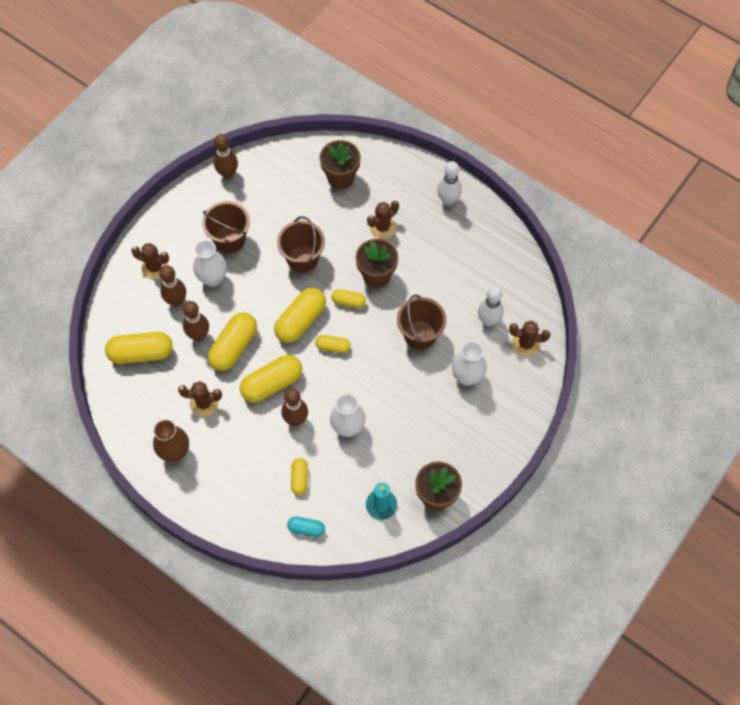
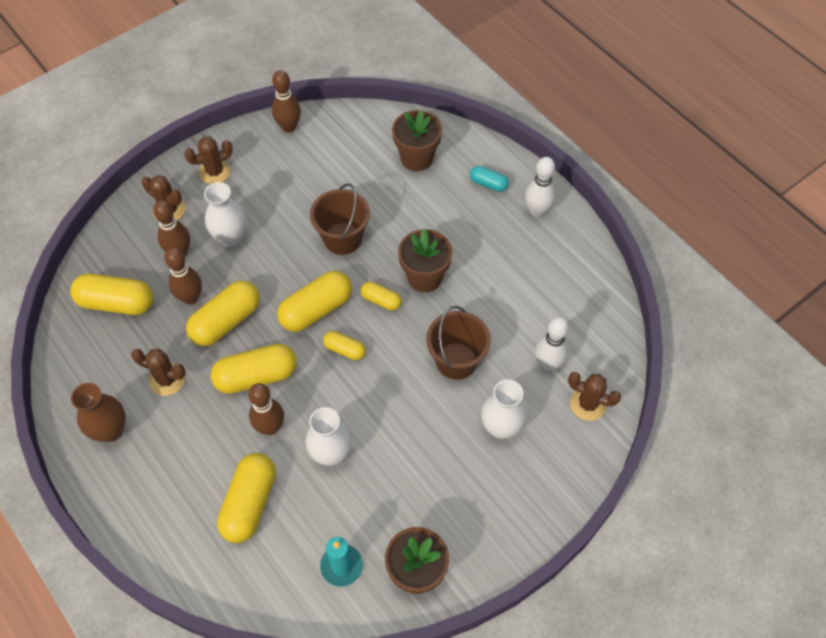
camera: 15 degrees right, 5 degrees down
(229, 239) = (265, 198): brown bucket -> none
(299, 478) = (249, 503): yellow capsule -> yellow capsule, size x1.86
(306, 528) = (236, 571): turquoise capsule -> turquoise capsule (488, 184)
(382, 227) = (449, 224): brown cactus -> brown cactus (215, 172)

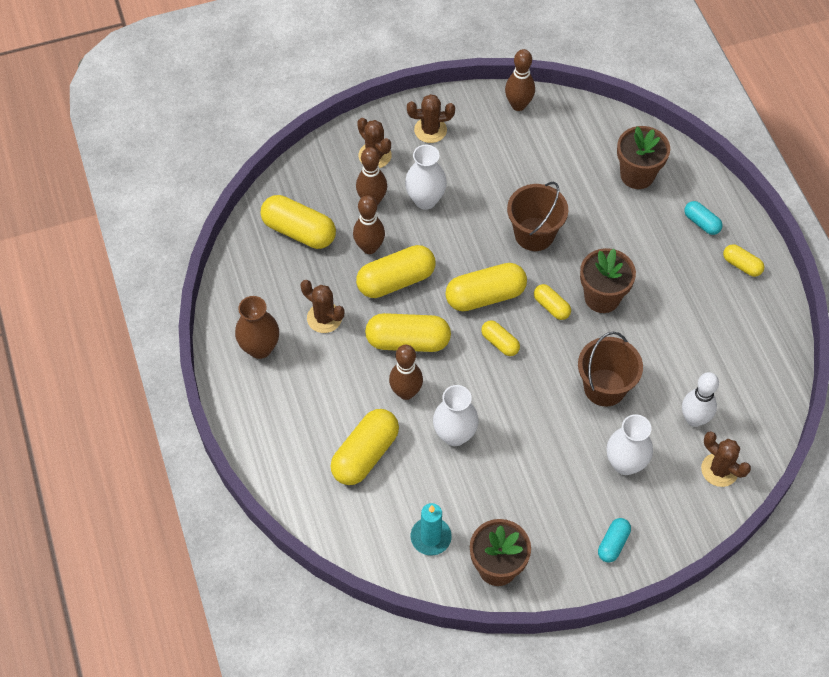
camera: 20 degrees right, 0 degrees up
(518, 510) = (613, 544): none -> turquoise capsule
(537, 211) = (741, 265): white bowling pin -> yellow capsule

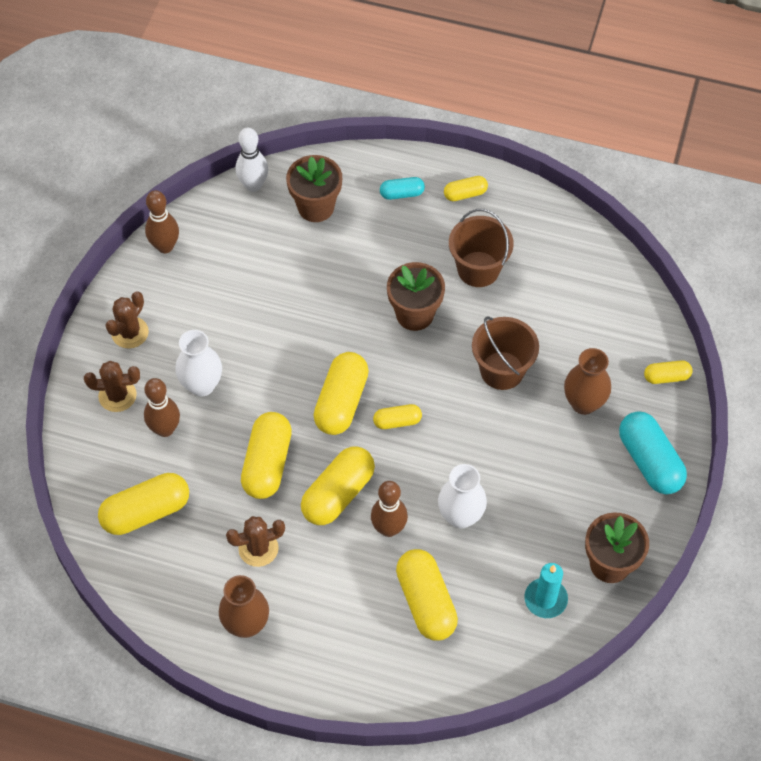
camera: 55 degrees left, 0 degrees up
(369, 247) = (214, 463): brown bowling pin -> none
(534, 234) = (310, 323): brown bucket -> brown bucket (478, 269)
(551, 306) = (393, 358): yellow capsule -> yellow capsule (666, 377)
(613, 544) = (649, 461): turquoise capsule -> turquoise capsule, size x1.86
(625, 463) = (583, 403): white vase -> brown vase
(694, 419) = (580, 326): white bowling pin -> white bowling pin (253, 185)
(719, 470) = (638, 339): brown cactus -> none

